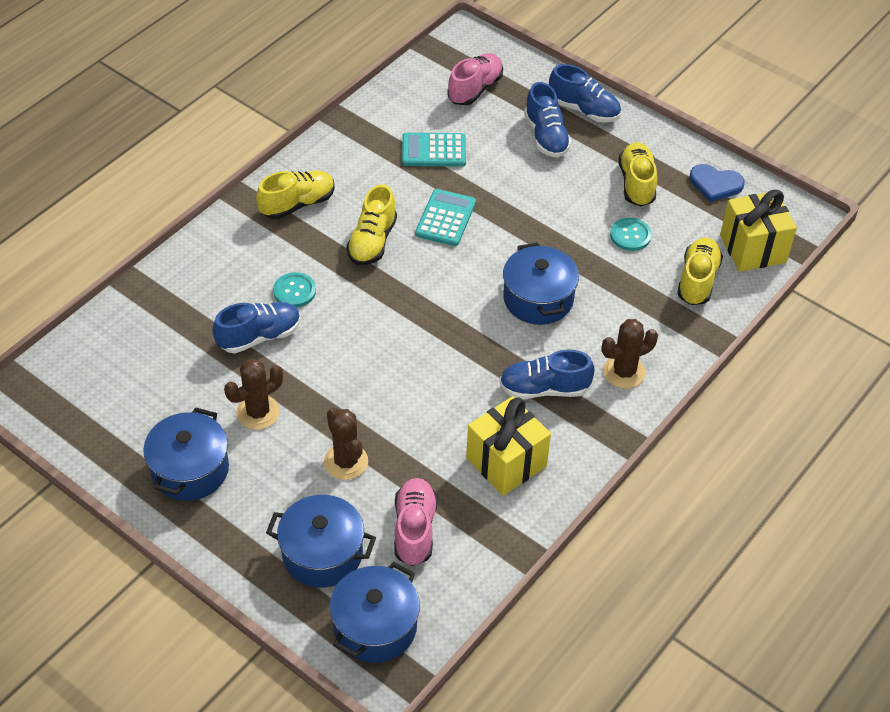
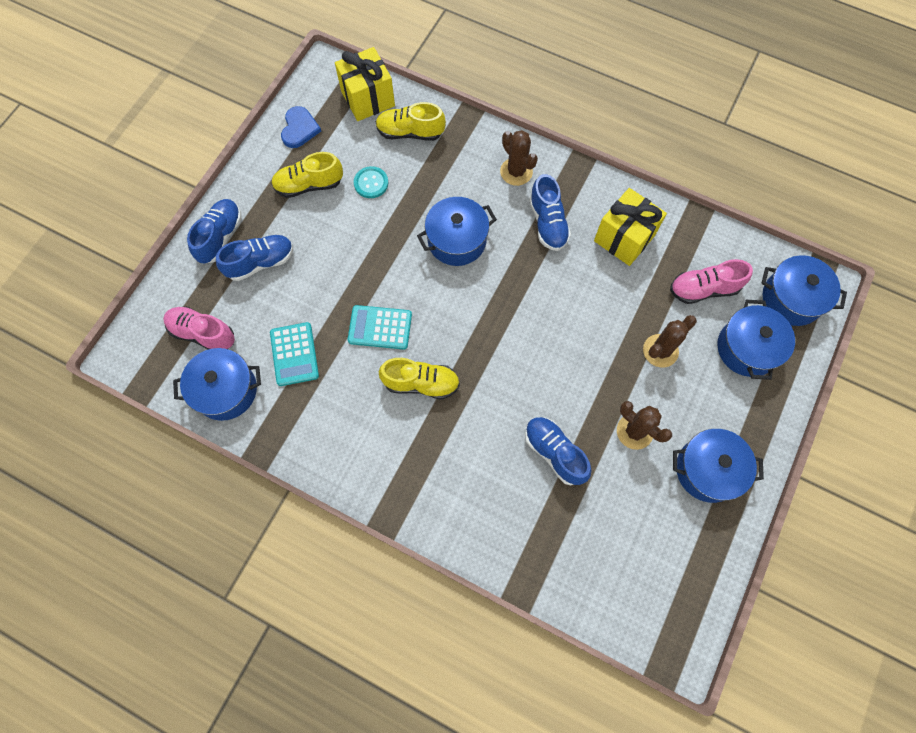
camera: 100 degrees left, 20 degrees up
(294, 291) = (495, 436): turquoise button -> none
(297, 204) = (388, 462): yellow shoe -> none
(409, 100) = (226, 390): none -> blue pot

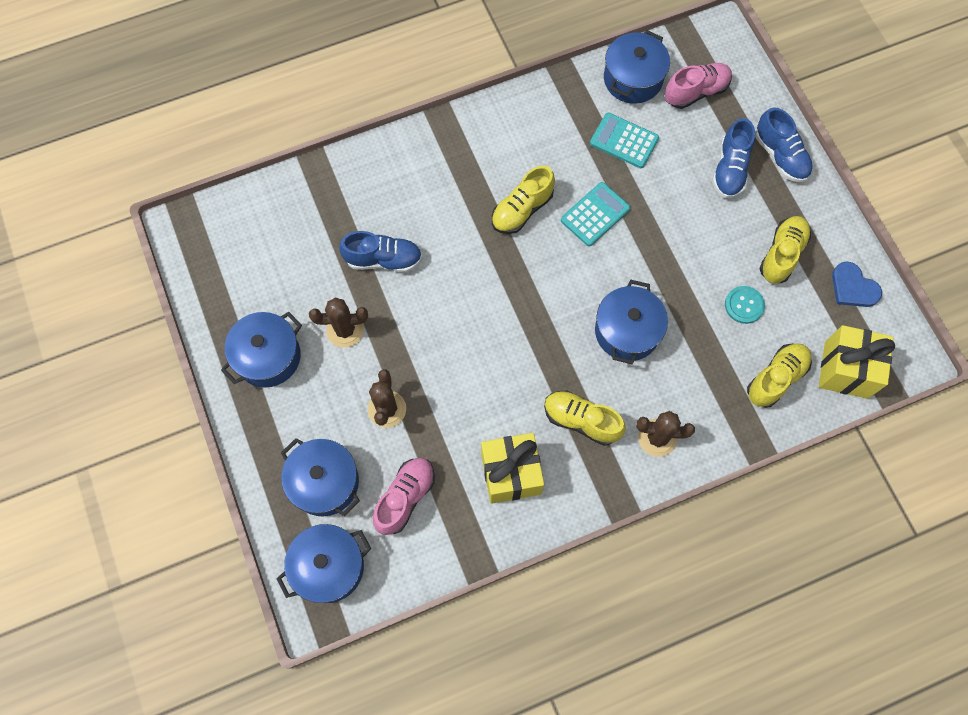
camera: 130 degrees right, 0 degrees up
(548, 223) = (581, 420): blue shoe -> yellow shoe

